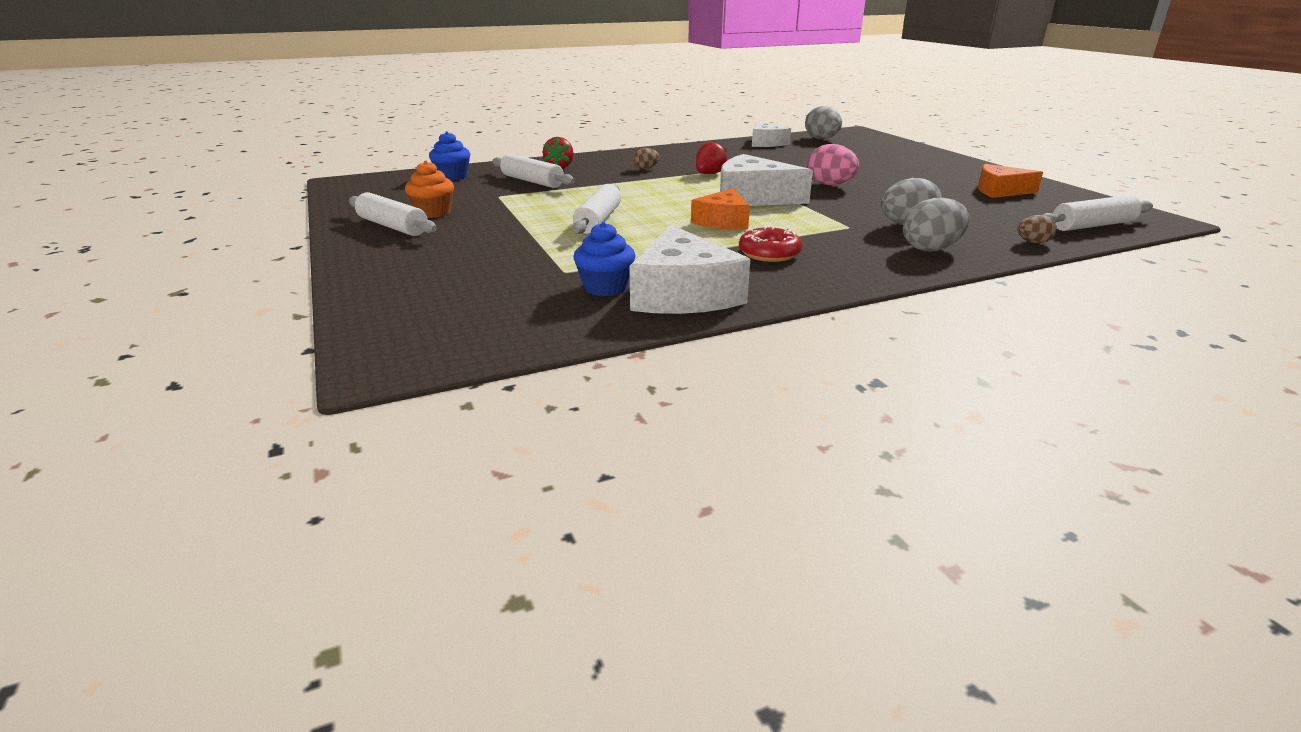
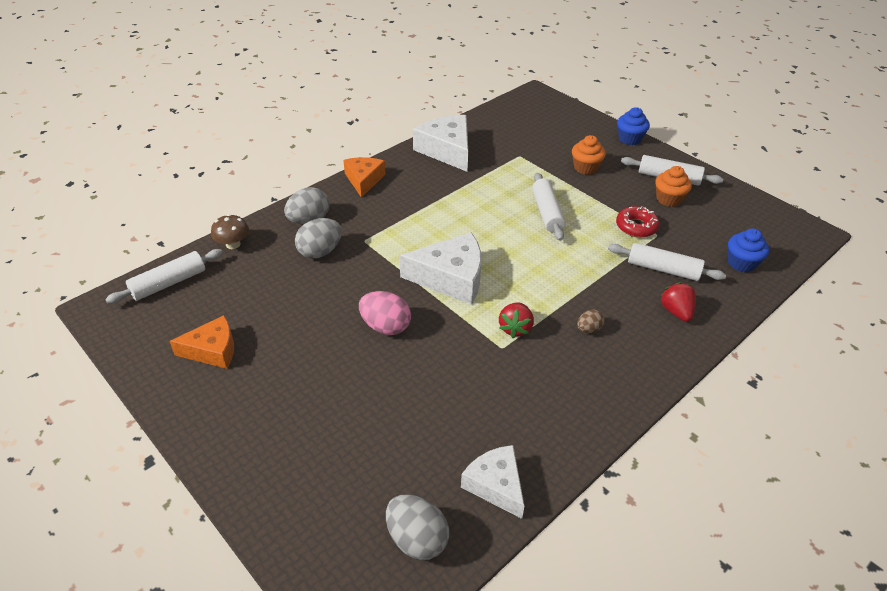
camera: 160 degrees right, 15 degrees up
(484, 247) = (585, 168): none -> orange cupcake
(605, 287) = (488, 148): blue cupcake -> blue cupcake (629, 139)
(723, 221) = (459, 230): orange cheese -> orange cheese (364, 180)
(769, 253) = (413, 194): red donut -> red donut (636, 227)
(1033, 242) = (233, 244): brown egg -> brown mushroom

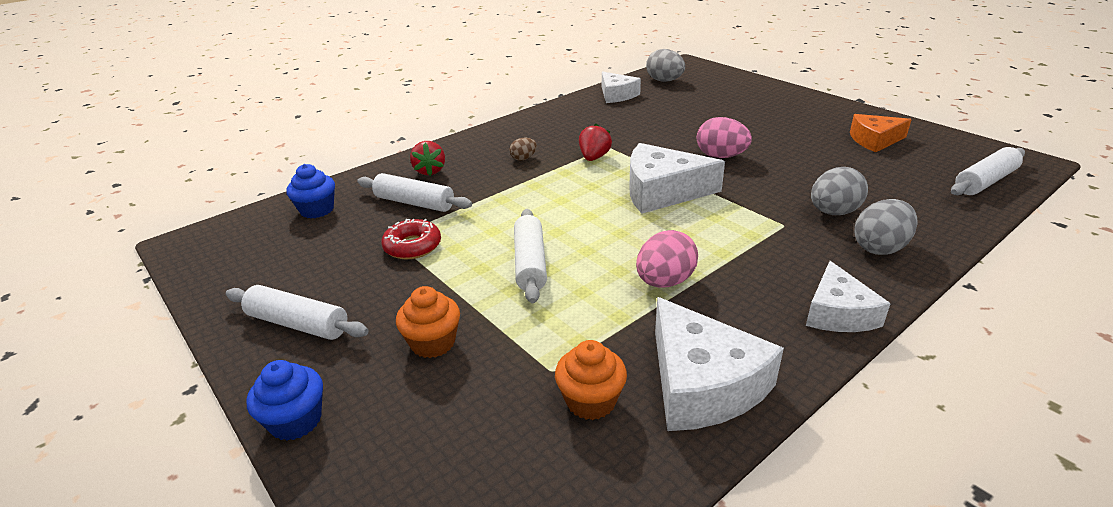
camera: 175 degrees left, 10 degrees down
(233, 244) = (956, 218): brown mushroom -> none
(364, 180) = (838, 313): orange cheese -> white cheese
(458, 199) = (664, 282): none -> pink egg
(668, 199) = (333, 285): orange cupcake -> orange cupcake (591, 401)

